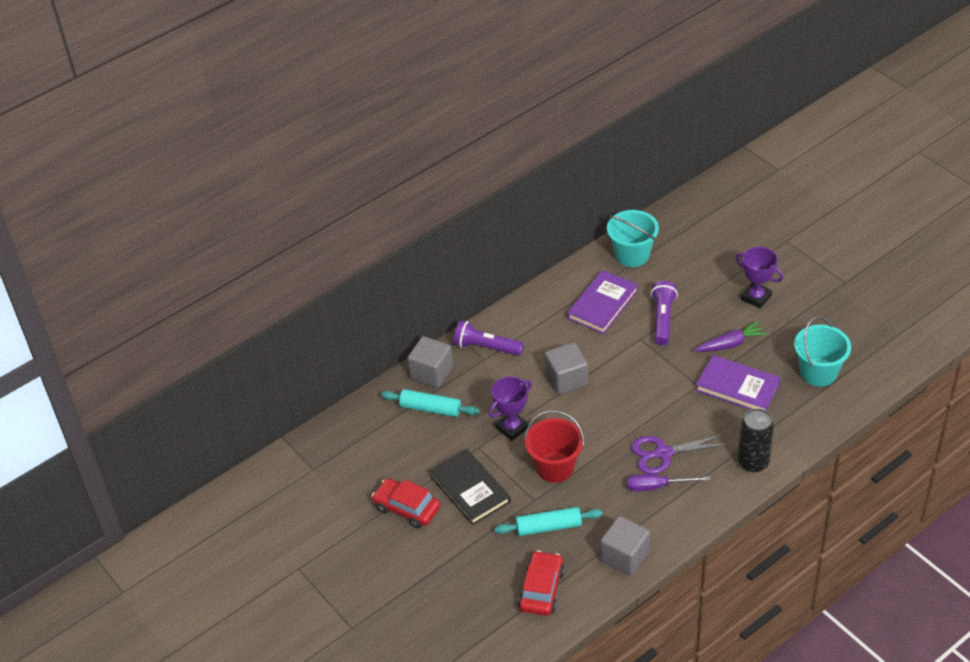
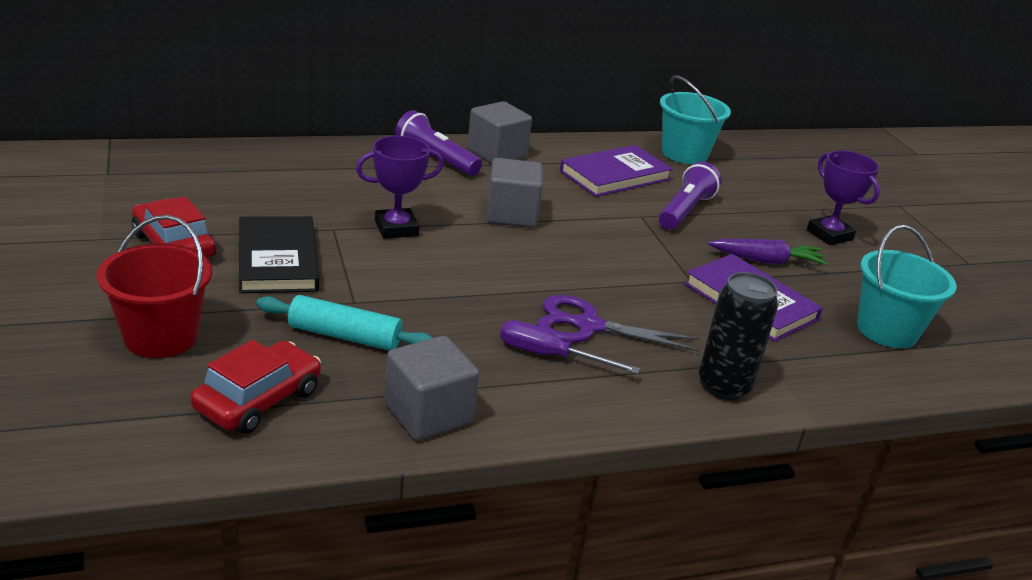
camera: 15 degrees right, 15 degrees down
(430, 408) = (312, 178): turquoise rolling pin -> none
(431, 373) = (347, 154): grey cube -> grey cube (496, 153)
(555, 467) = (417, 282): red bucket -> red bucket (161, 337)

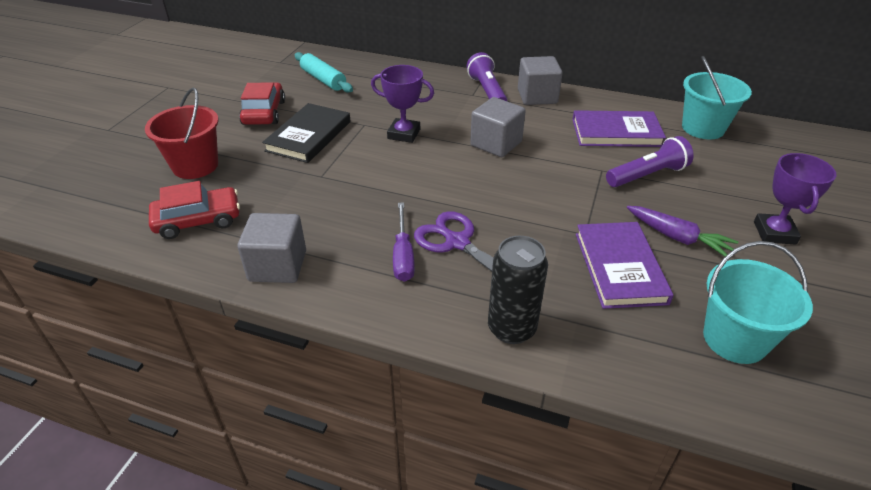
camera: 40 degrees right, 10 degrees up
(344, 336) = (289, 196): turquoise rolling pin -> turquoise rolling pin (323, 79)
(550, 356) = (403, 255): purple screwdriver -> purple screwdriver turned 150 degrees counterclockwise

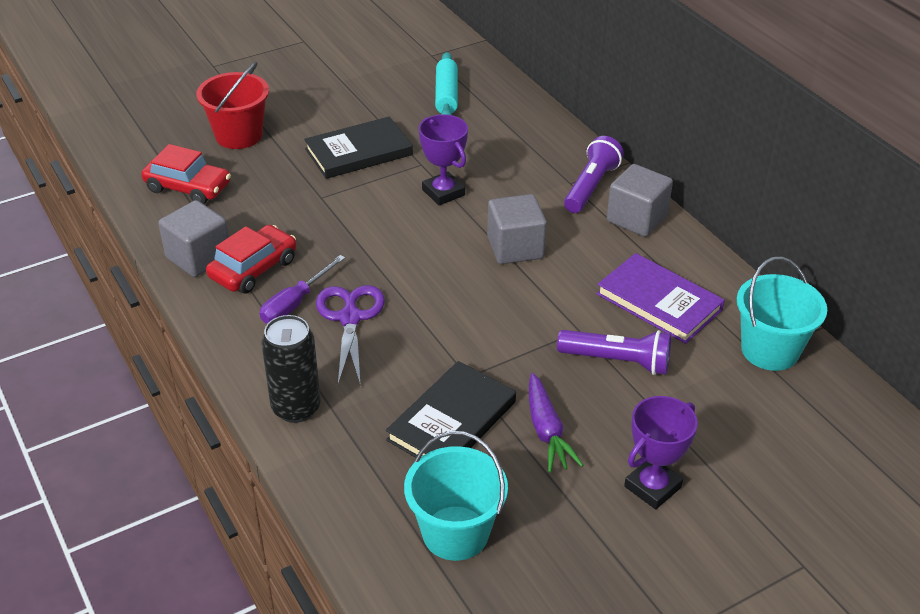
camera: 40 degrees right, 0 degrees up
(264, 113) = (350, 108): red car -> red car (253, 269)
(620, 267) = (452, 421): purple book -> black book

